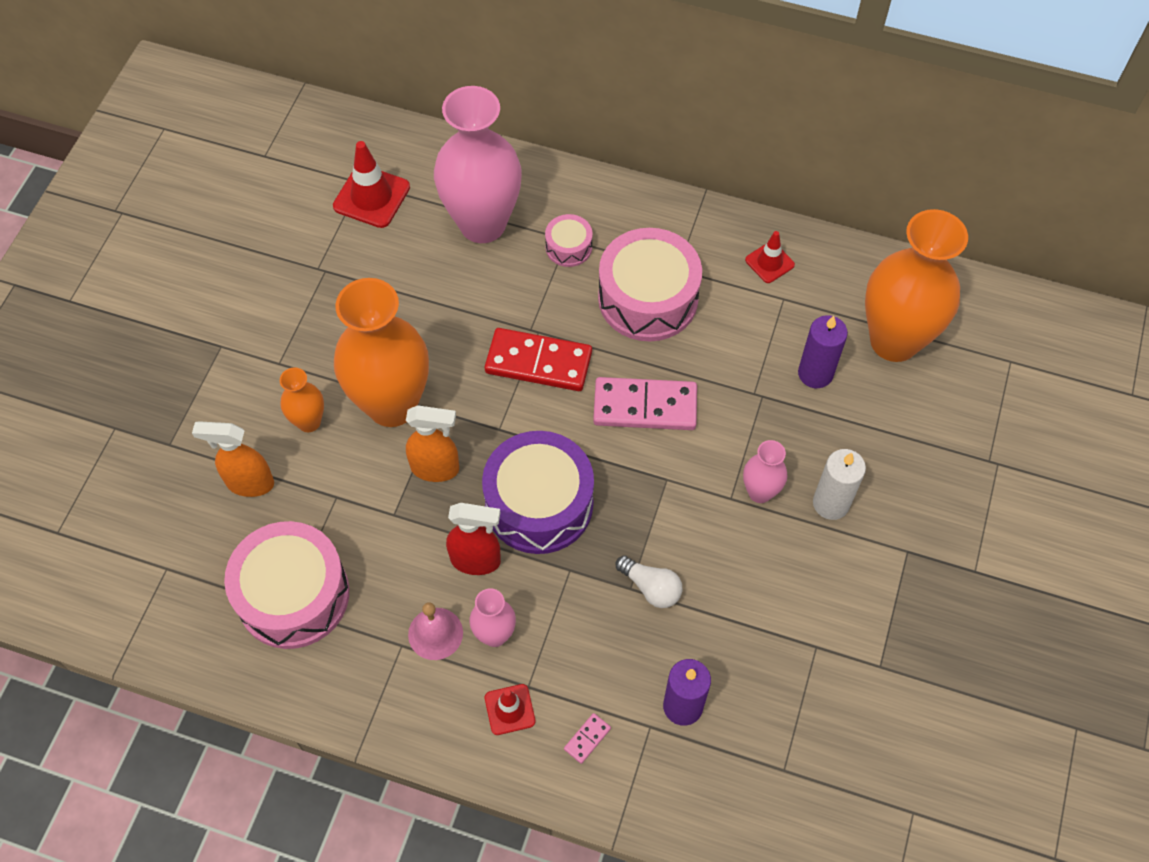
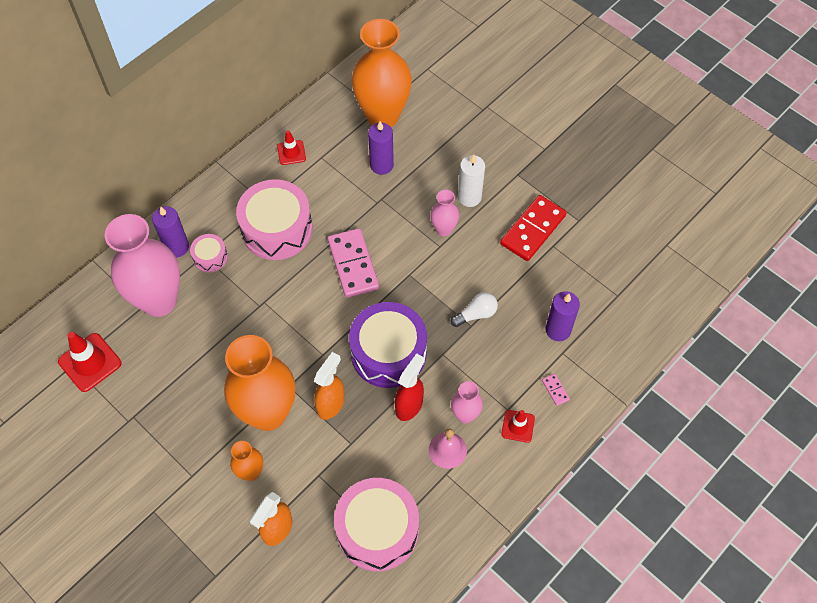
camera: 65 degrees left, 0 degrees up
(538, 362) = (287, 311): red domino -> red domino (532, 229)
(563, 207) = (177, 247): none -> purple candle
(645, 407) = (353, 264): pink domino -> pink domino turned 45 degrees counterclockwise

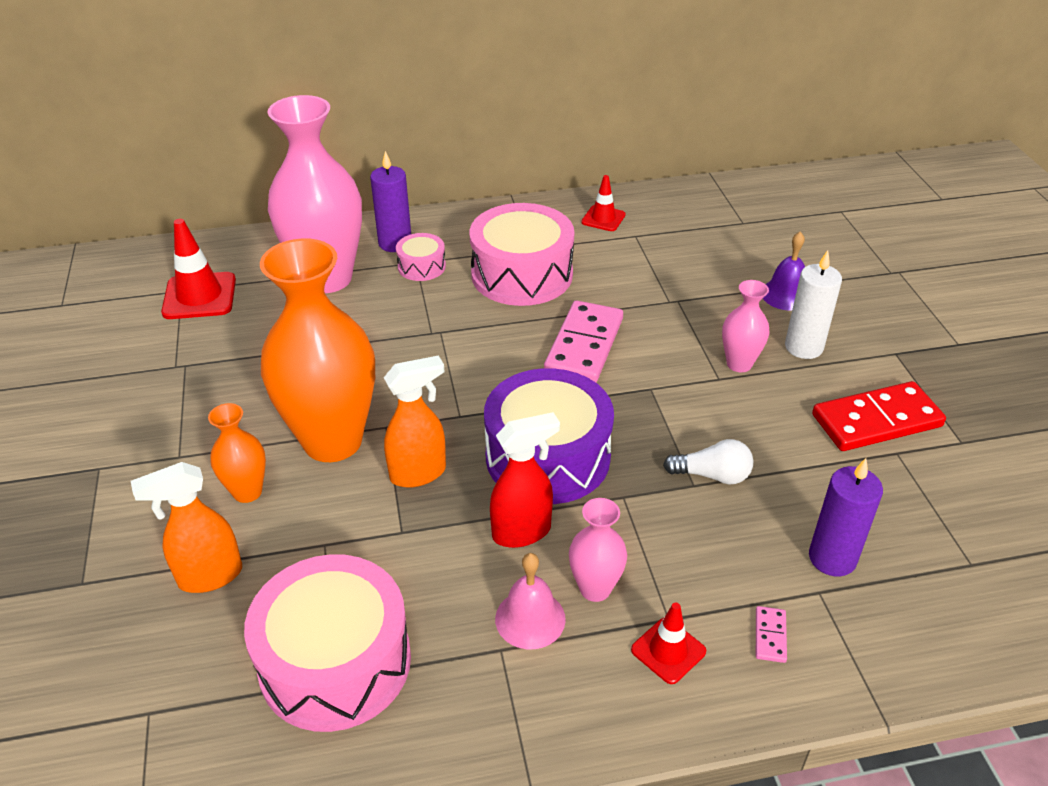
camera: 35 degrees right, 20 degrees down
(381, 165) = (706, 270): purple candle -> none
(382, 116) = (746, 230): orange vase -> none
(437, 160) = (786, 295): none -> purple bell

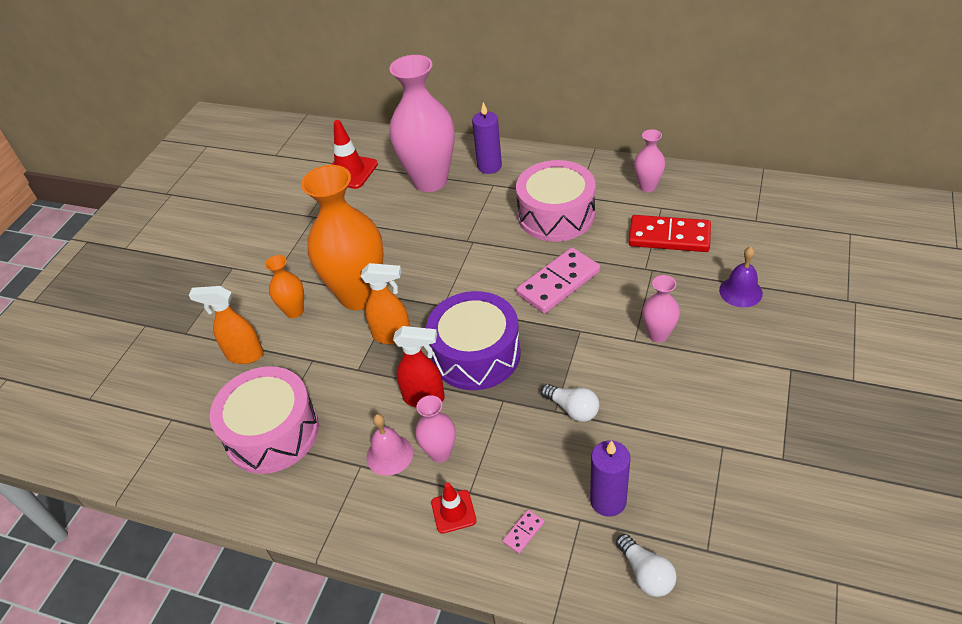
camera: 35 degrees right, 5 degrees up
(421, 266) = (494, 189): pink drum -> none
(603, 218) = (647, 186): red traffic cone -> pink vase
(803, 347) = (719, 338): white candle -> none
(876, 420) = (727, 416): red domino -> red domino (669, 236)
(935, 617) = (646, 573): none -> white light bulb

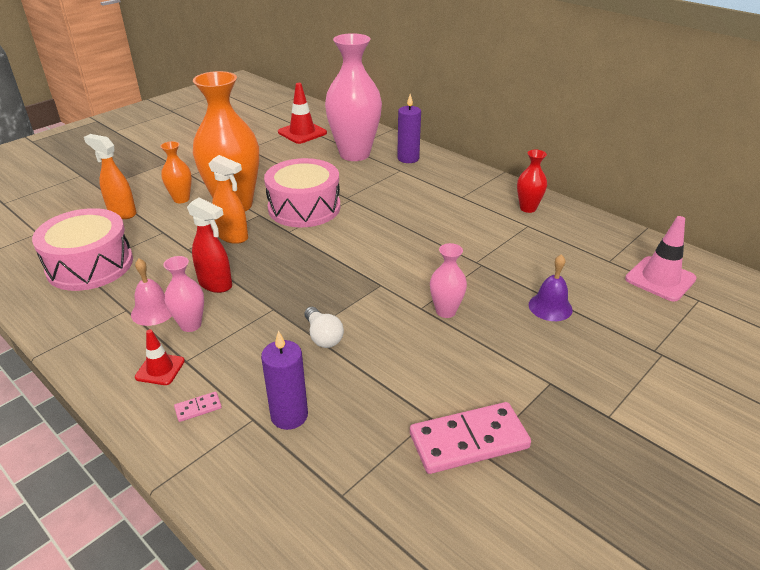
camera: 20 degrees right, 10 degrees down
(476, 354) = (282, 270): purple drum -> none
(556, 215) = (432, 203): pink drum -> pink drum (304, 208)
(558, 283) = (393, 247): pink domino -> pink domino (469, 441)
(646, 573) = (269, 488): white light bulb -> none
(647, 186) = (528, 208): pink vase -> red vase
(669, 236) = (517, 247): red domino -> none
(808, 223) = (660, 279): none -> pink traffic cone

